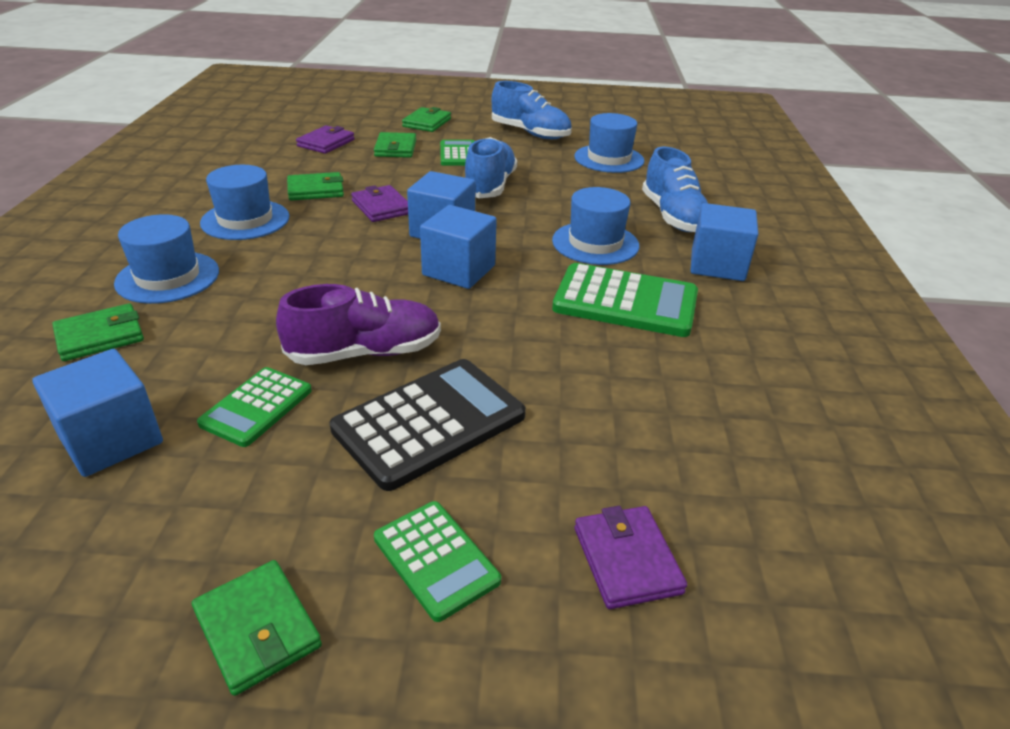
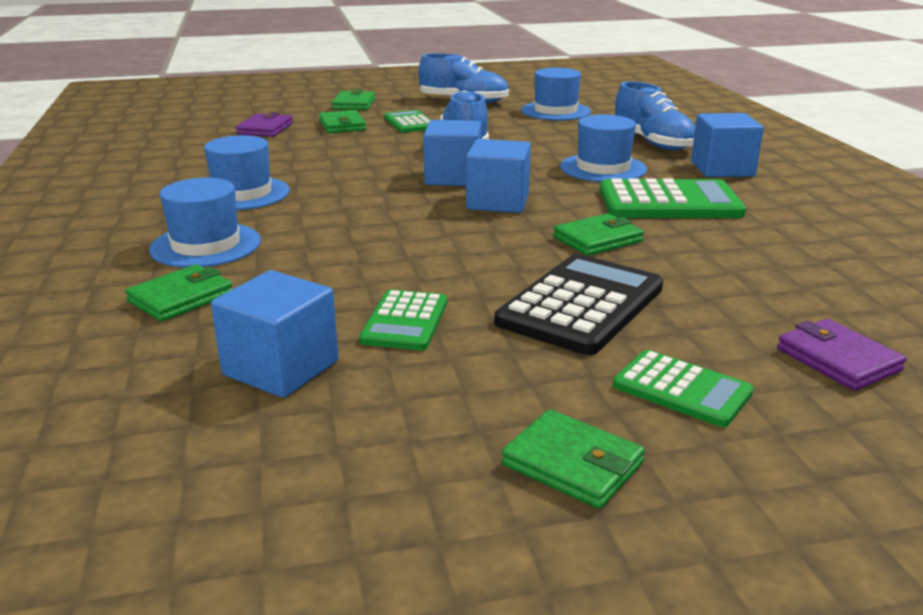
camera: 15 degrees left, 10 degrees down
(315, 190) = (293, 164): green wallet -> green wallet (597, 239)
(365, 353) = (470, 269): purple shoe -> none
(381, 207) = (374, 168): purple wallet -> none

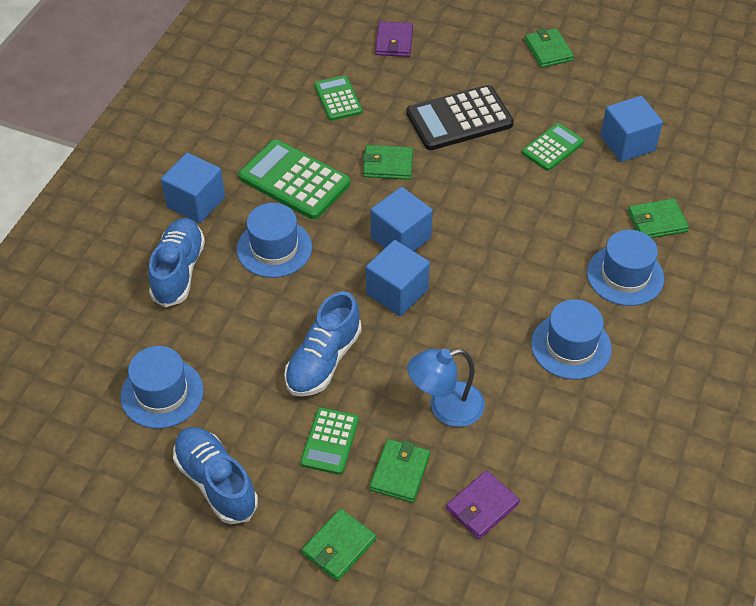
camera: 145 degrees left, 25 degrees up
(336, 148) = (445, 407): none -> blue lamp
(681, 389) = (474, 58): green calculator -> green calculator (338, 99)

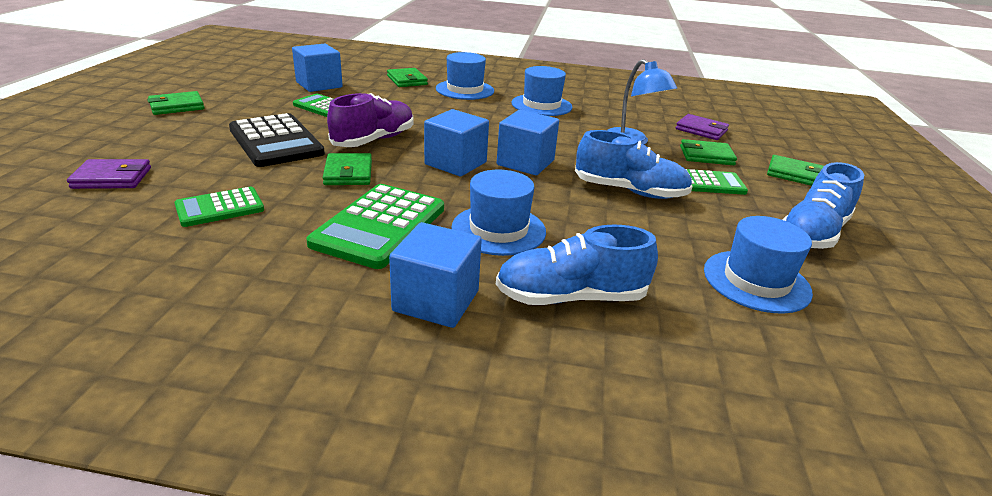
camera: 105 degrees left, 20 degrees down
(459, 183) = (374, 140): none -> purple shoe

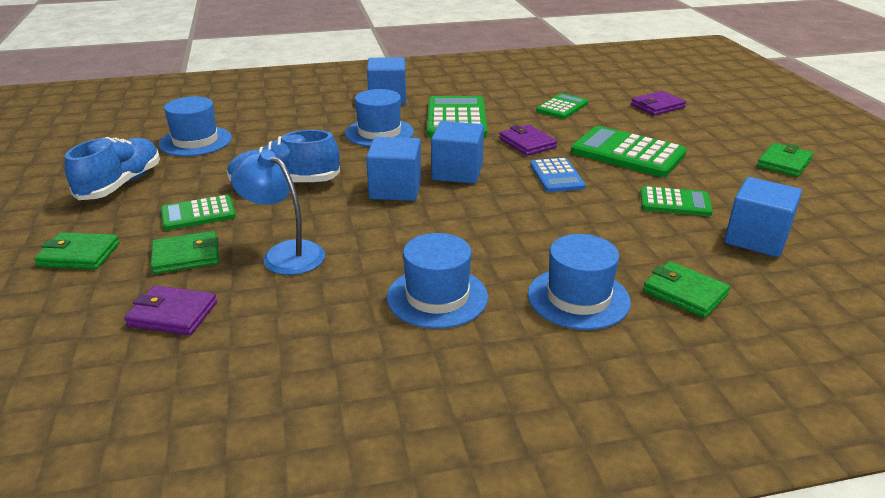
camera: 160 degrees right, 0 degrees up
(275, 141) = (627, 153): black calculator -> green calculator
(348, 173) = (527, 143): green wallet -> purple wallet
(374, 140) = (556, 176): purple shoe -> blue calculator
(570, 297) = (317, 112): blue shoe -> none

